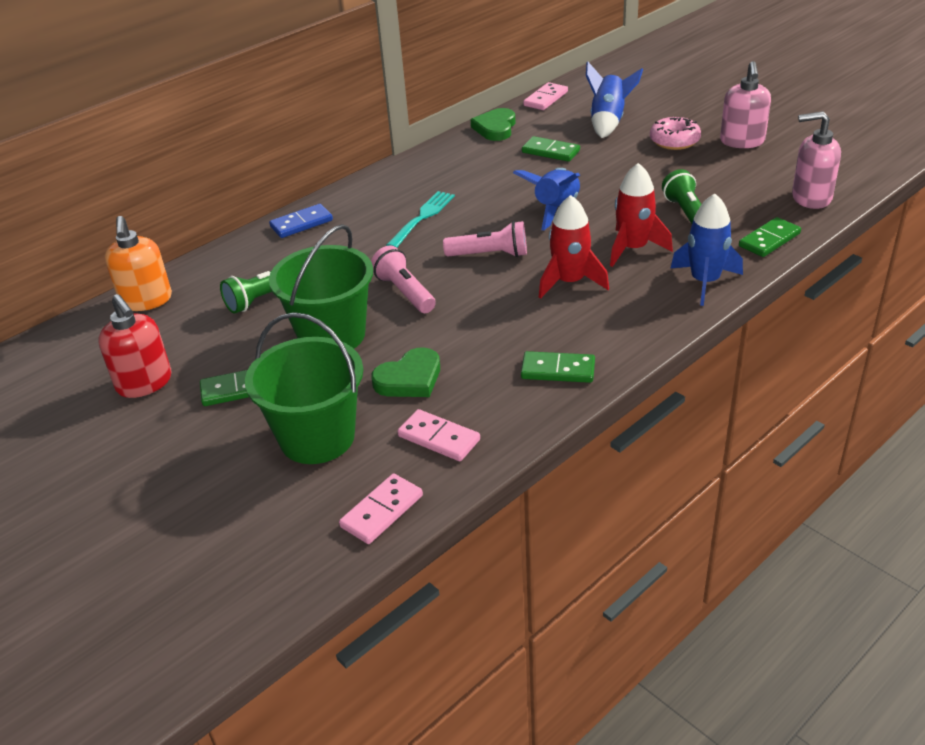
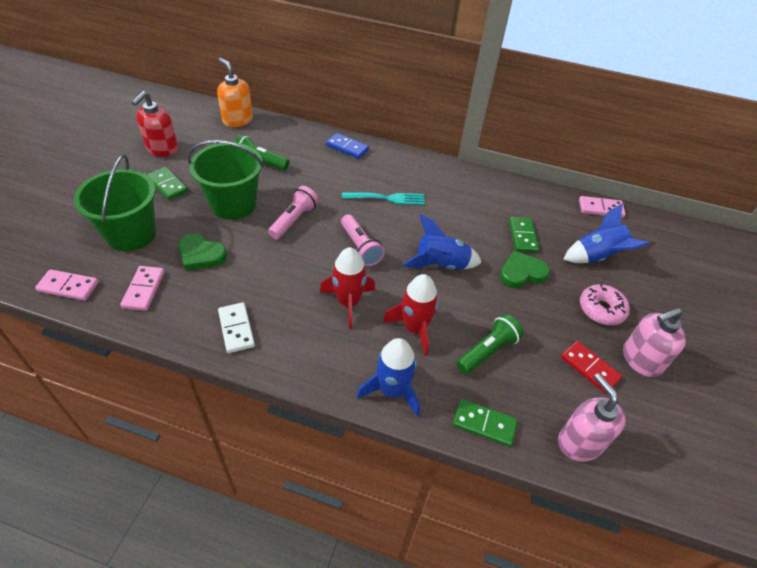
camera: 55 degrees right, 10 degrees up
(146, 300) = (237, 120): orange soap dispenser -> orange soap dispenser turned 90 degrees clockwise
(495, 128) = (533, 195): green heart -> green heart (522, 273)
(558, 370) = (236, 329): green domino -> white domino
(737, 168) = (589, 368): none -> red domino

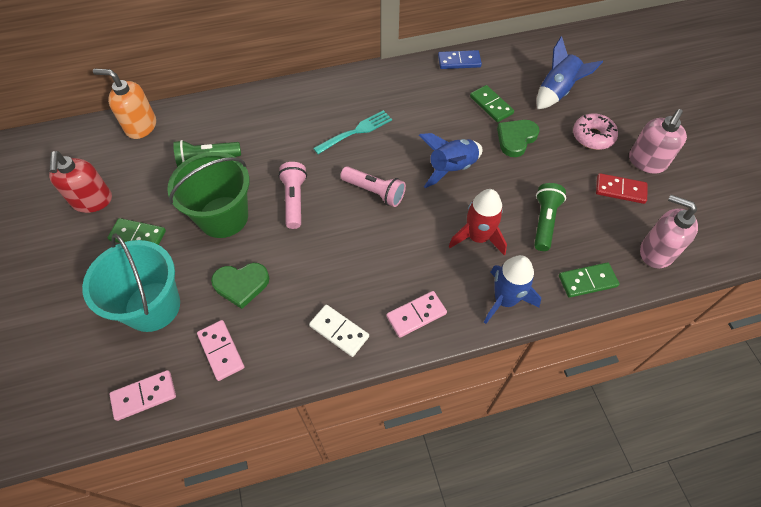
camera: 30 degrees left, 10 degrees up
(131, 234) = (152, 306): green bucket -> turquoise bucket
(347, 148) = (276, 99): blue domino -> blue domino (459, 61)
(348, 302) = (409, 248): red rocket -> none
(600, 208) = (527, 46): pink domino -> pink domino (416, 315)

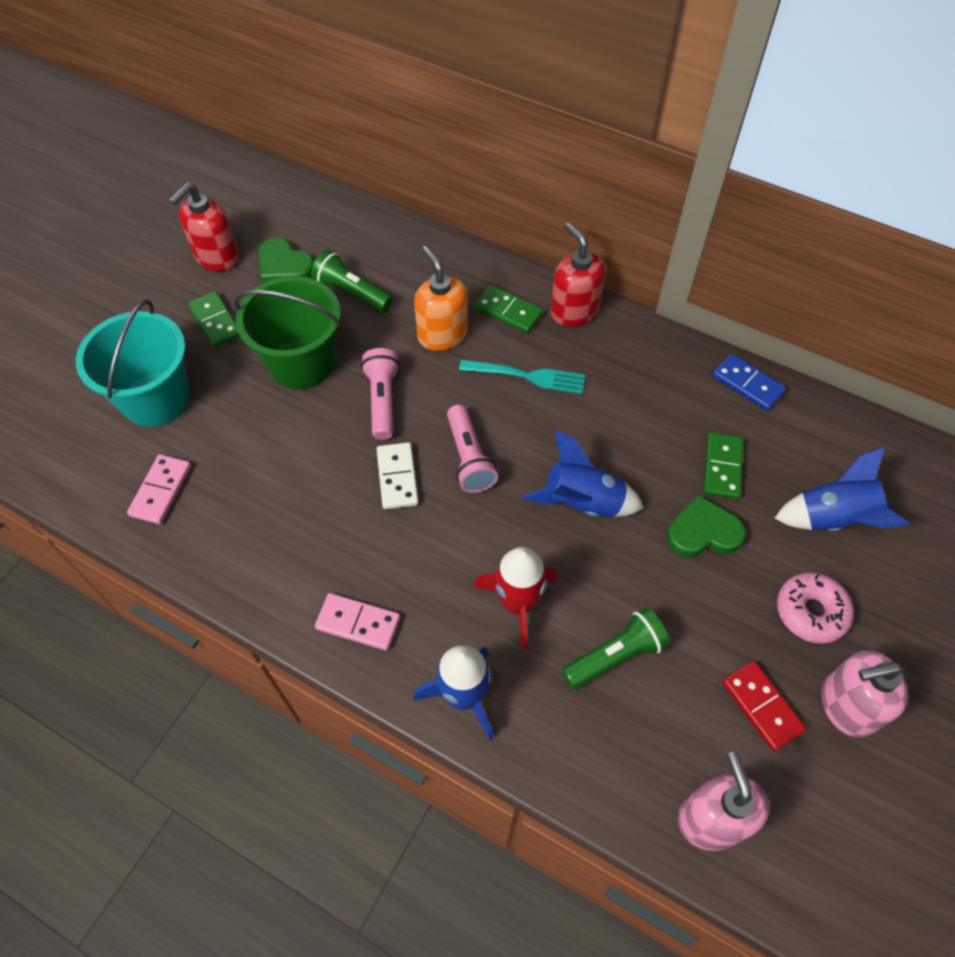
camera: 45 degrees right, 0 degrees up
(141, 126) = (332, 212): orange soap dispenser -> orange soap dispenser (442, 334)
(144, 396) = (66, 474): pink domino -> none
(241, 285) = (243, 444): green heart -> green heart (284, 266)
(294, 200) = (382, 400): pink flashlight -> pink flashlight turned 45 degrees counterclockwise
(339, 331) = (272, 569): white domino -> white domino (397, 477)
(341, 85) = (574, 311): none -> red soap dispenser
(587, 281) = (580, 767): green domino -> green domino (508, 311)

